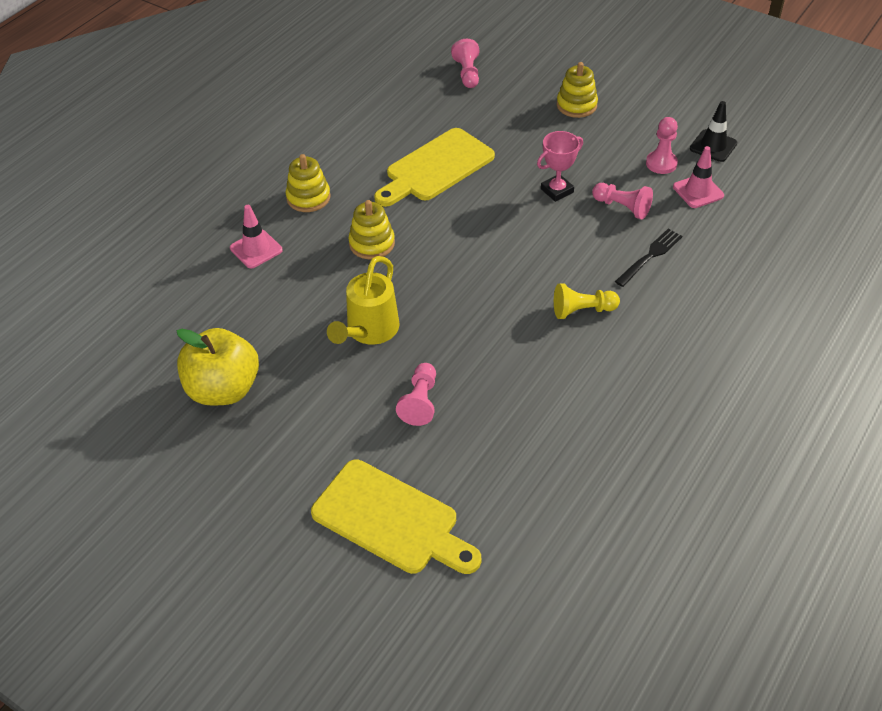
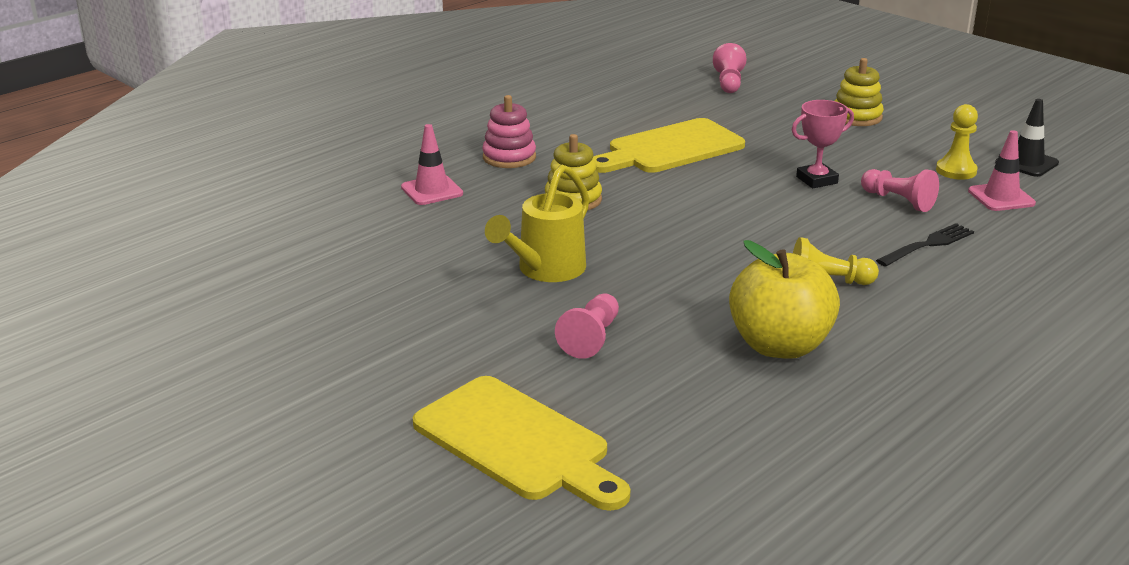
camera: 10 degrees right, 20 degrees down
(224, 389) = (346, 299): yellow apple -> yellow apple (779, 346)
(308, 198) = (509, 157): yellow stacking toy -> pink stacking toy
(661, 163) = (956, 171): pink pawn -> yellow pawn

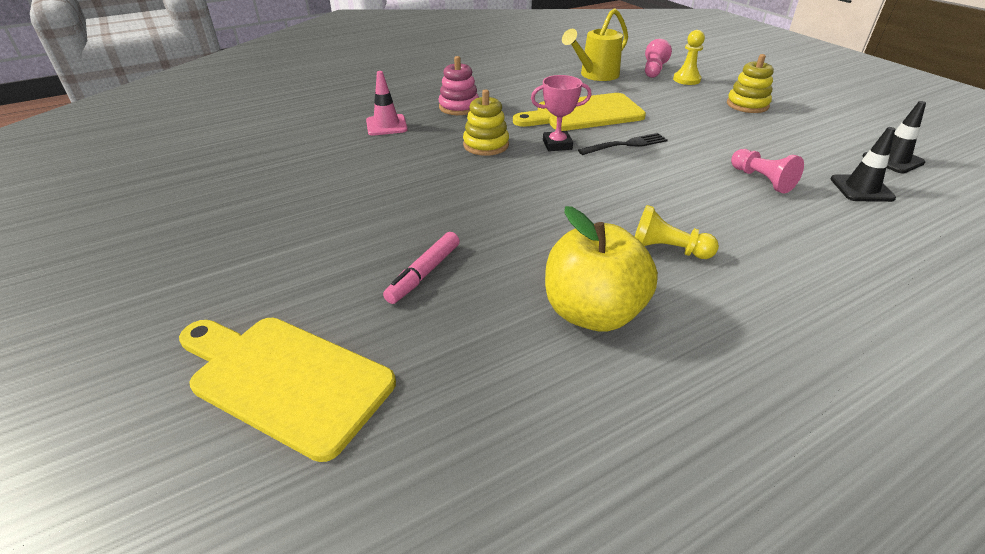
camera: 15 degrees right, 10 degrees up
(517, 442) = (285, 380): yellow cutting board -> yellow cutting board turned 150 degrees clockwise
(545, 270) = (427, 202): yellow watering can -> yellow watering can (595, 75)
(591, 338) = (424, 274): pink pawn -> pink marker
(816, 180) = (694, 152): pink trophy -> pink trophy (557, 145)
(928, 245) = (778, 226): black fork -> black fork (626, 144)
(956, 171) = (823, 159): yellow pawn -> yellow pawn (686, 79)
(1001, 197) = (861, 189): pink traffic cone -> black traffic cone

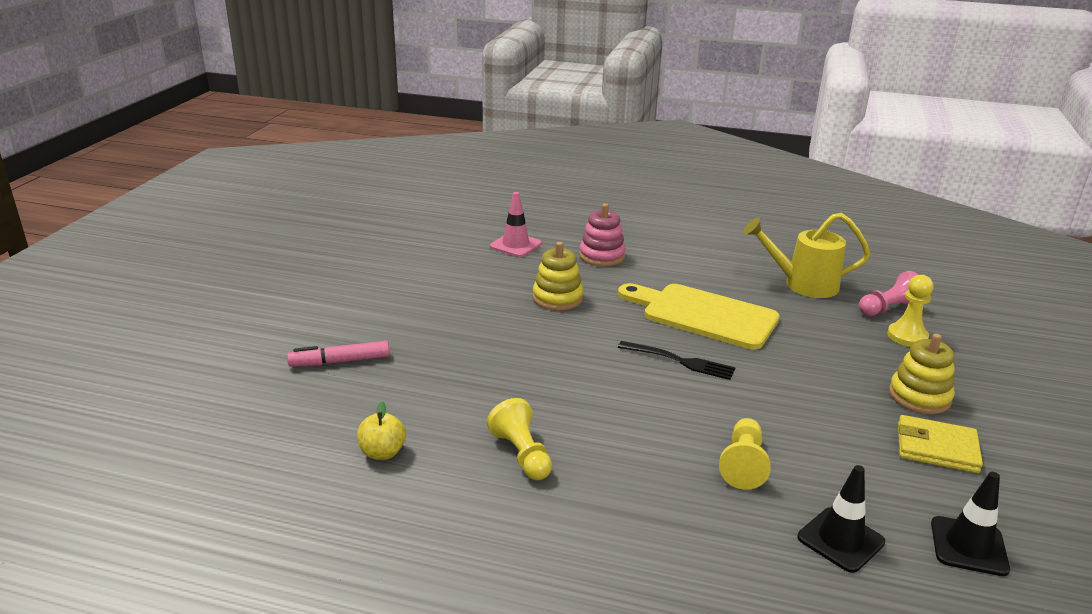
camera: 45 degrees right, 10 degrees down
(285, 380) = (180, 370): yellow cutting board -> none
(557, 145) = (616, 328): pink trophy -> none
(593, 312) = (382, 453): yellow apple -> yellow apple, size x0.47
(761, 180) = (743, 464): pink pawn -> yellow pawn
(799, 124) = (936, 448): none -> yellow wallet

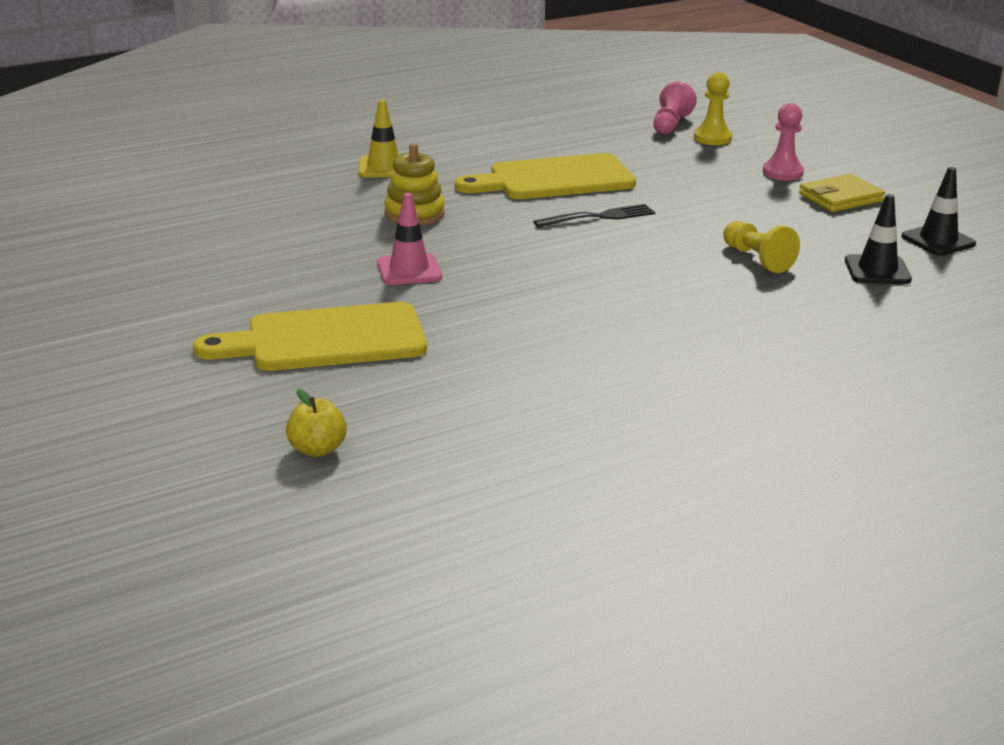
camera: 45 degrees left, 0 degrees up
(340, 361) = (326, 340): pink marker -> yellow cutting board
(382, 453) = (509, 375): yellow apple -> yellow apple (317, 449)
(515, 245) = (283, 188): pink traffic cone -> pink traffic cone (409, 270)
(522, 454) = (611, 324): yellow pawn -> none
(602, 256) = (384, 167): pink stacking toy -> yellow traffic cone
(803, 284) = (584, 130): yellow watering can -> none
(919, 396) = (782, 173): yellow stacking toy -> pink pawn

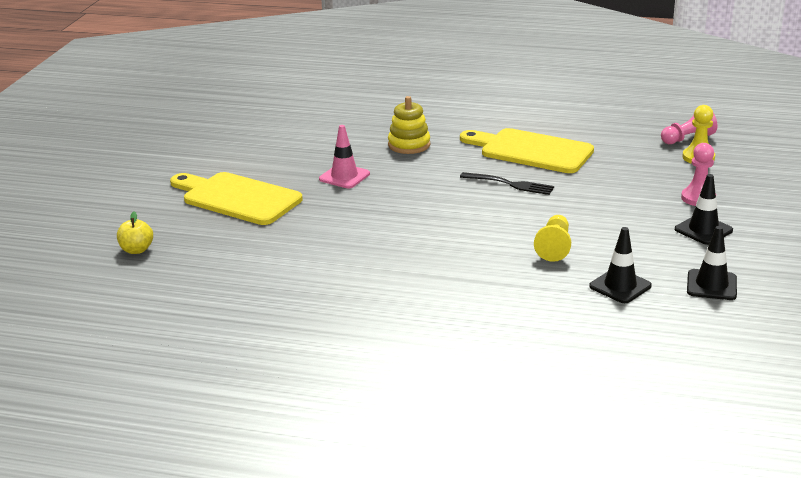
camera: 45 degrees right, 0 degrees up
(384, 167) = (446, 111): yellow traffic cone -> none
(840, 198) = (703, 230): yellow wallet -> black traffic cone

